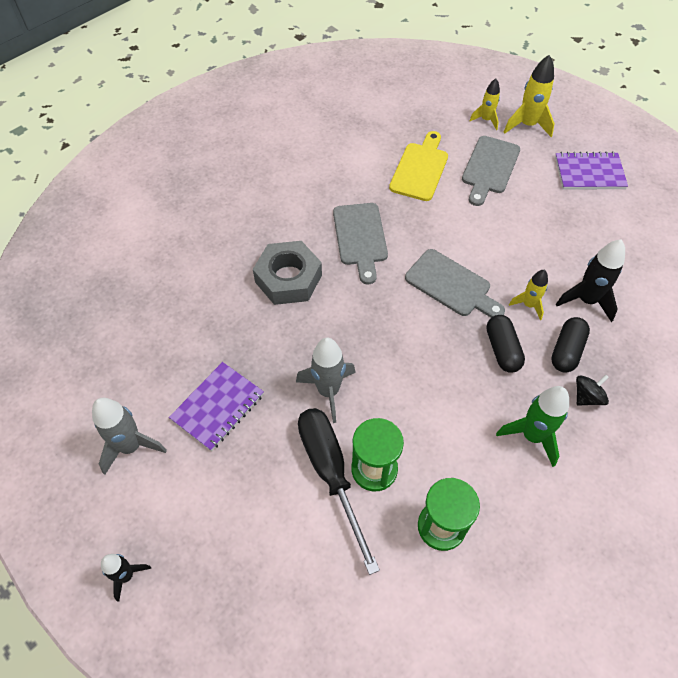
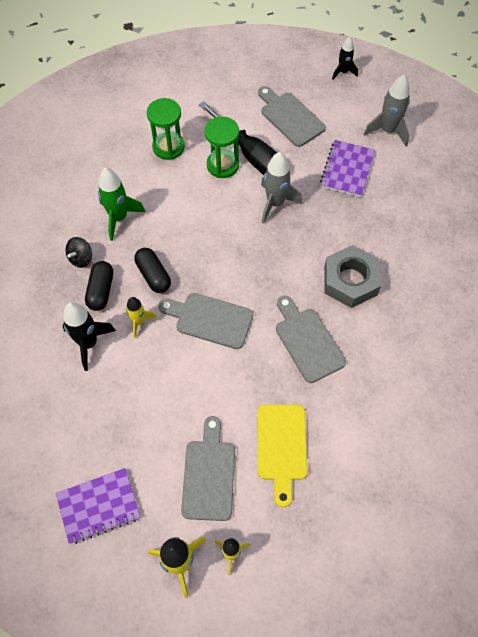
camera: 160 degrees right, 5 degrees up
(248, 516) = (290, 117): none -> grey cutting board

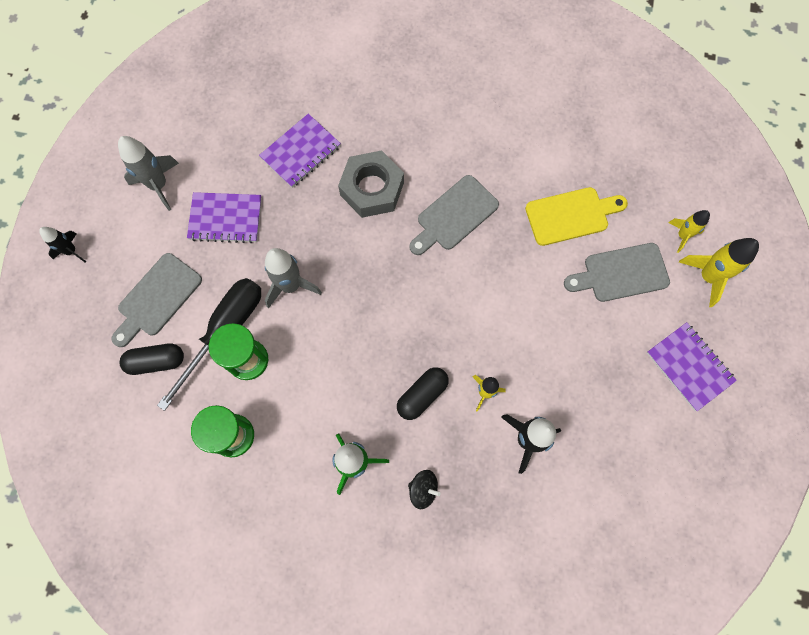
camera: 105 degrees left, 10 degrees up
(101, 290) = (459, 449): black capsule -> black capsule (156, 361)
(210, 320) = (459, 317): grey cutting board -> none
(399, 233) = (301, 152): none -> purple notebook

